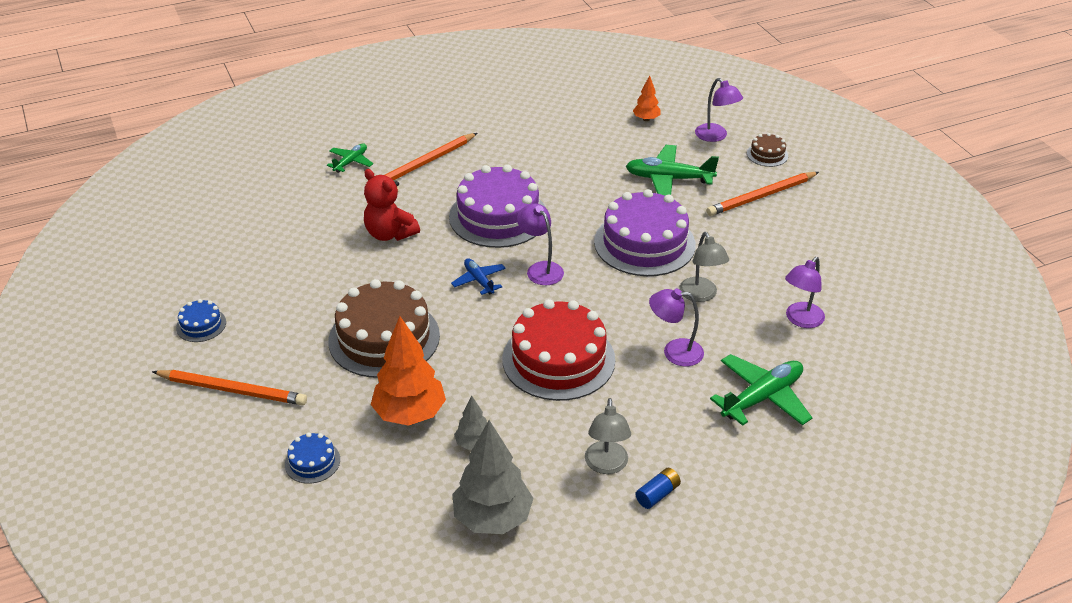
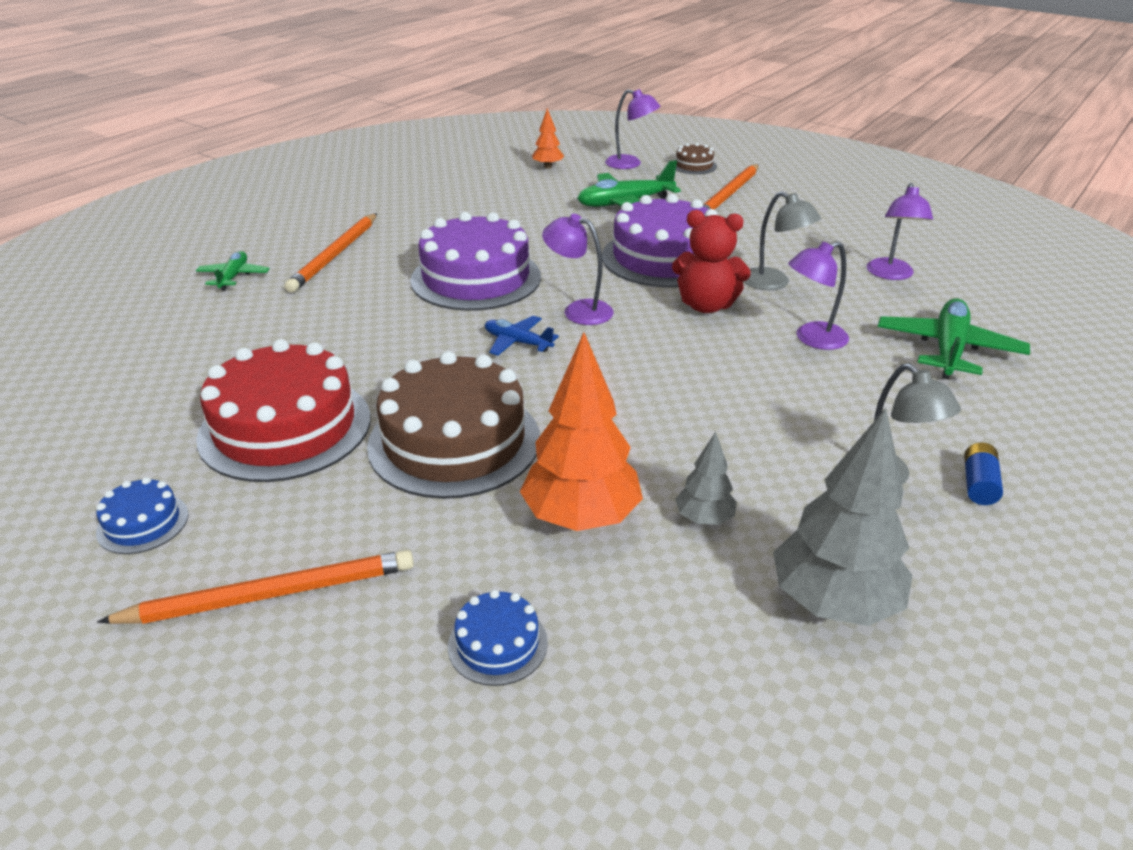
camera: 30 degrees left, 5 degrees down
(390, 234) = (354, 330): red teddy bear -> red teddy bear (706, 306)
(558, 359) = (699, 388): red cake -> red cake (285, 427)

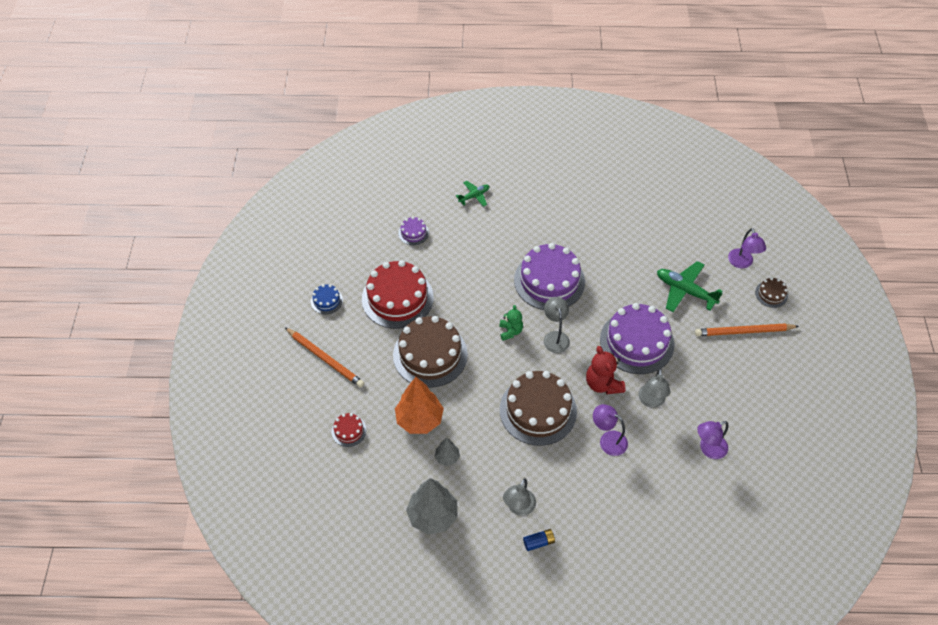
camera: 55 degrees right, 20 degrees up
(192, 354) = (413, 233): none -> purple cake
(335, 255) = (522, 215): orange pencil -> none
(497, 644) = (349, 431): blue cake -> red cake
(517, 342) = (510, 331): blue plane -> green teddy bear
(548, 167) = (699, 228): orange tree -> none
(578, 310) = (555, 337): purple lamp -> grey lamp
(697, 377) = (538, 410): none -> brown cake
(948, 349) = (645, 499): green plane -> none

